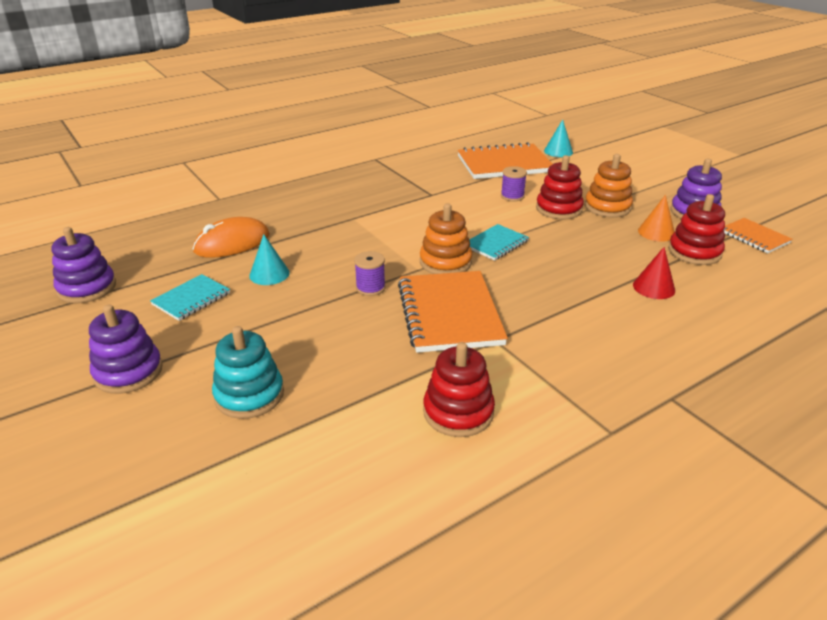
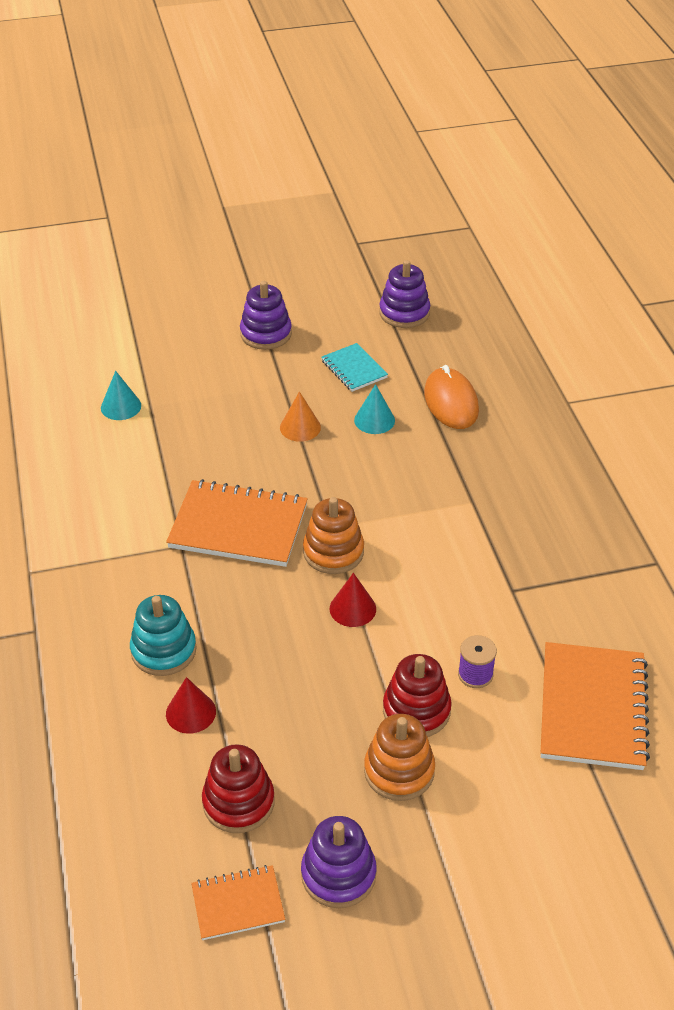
camera: 110 degrees right, 10 degrees up
(249, 395) = (200, 389): turquoise stacking toy -> turquoise stacking toy (163, 650)
(370, 288) = (313, 483): purple spool -> none
(458, 412) = (109, 493): red stacking toy -> none
(496, 244) = (352, 608): turquoise notebook -> red cone
(558, 151) = (629, 808): turquoise cone -> turquoise cone (121, 406)
(656, 232) = (305, 789): orange cone -> orange cone (300, 427)

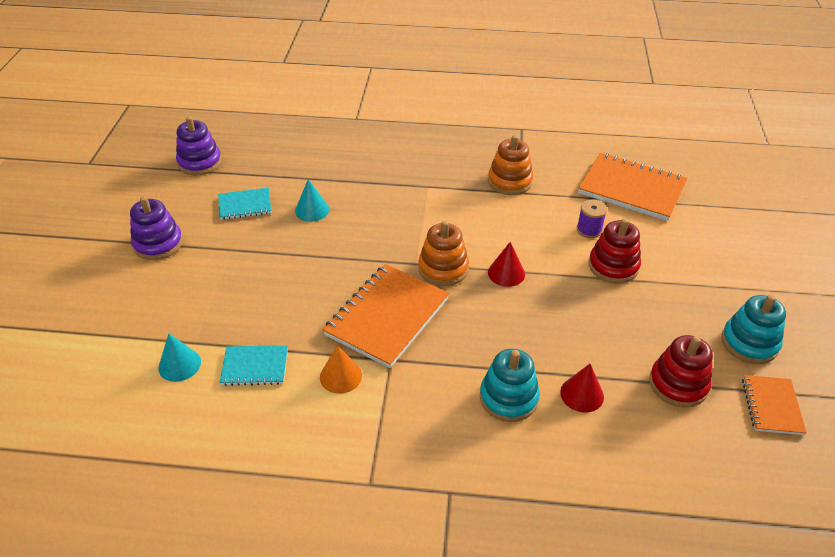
camera: 70 degrees left, 0 degrees up
(136, 454) = (255, 367): none -> turquoise notebook
(300, 427) = (292, 252): orange cone -> orange cone (340, 376)
(338, 874) = (749, 343): purple stacking toy -> turquoise stacking toy
(399, 771) = (664, 289): orange stacking toy -> orange stacking toy (510, 181)
(451, 402) = (319, 168): orange mouse -> none

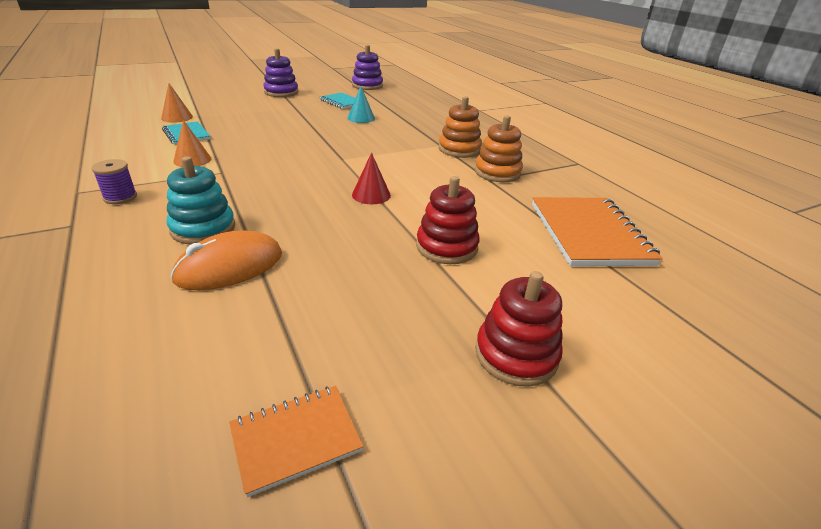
camera: 55 degrees right, 10 degrees down
(179, 364) = (177, 117): turquoise cone -> orange cone
(387, 317) = (269, 161): orange notebook -> none
(443, 268) = (347, 169): orange stacking toy -> orange stacking toy (459, 149)
(582, 394) = (230, 266): red cone -> orange mouse
(589, 230) = (485, 222): purple spool -> purple spool (120, 197)
(678, 384) = (286, 332): red stacking toy -> red stacking toy (516, 355)
(749, 343) = (416, 386): turquoise stacking toy -> none

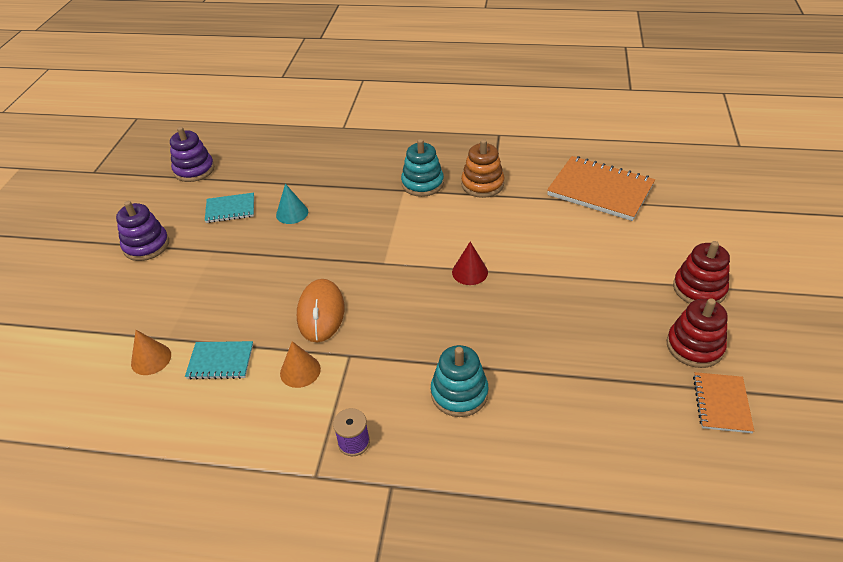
camera: 50 degrees left, 10 degrees up
(230, 266) = (531, 390): orange mouse -> orange mouse (321, 313)
(446, 247) = (575, 265): red stacking toy -> red stacking toy (694, 346)
(459, 149) = (422, 183): orange stacking toy -> turquoise stacking toy

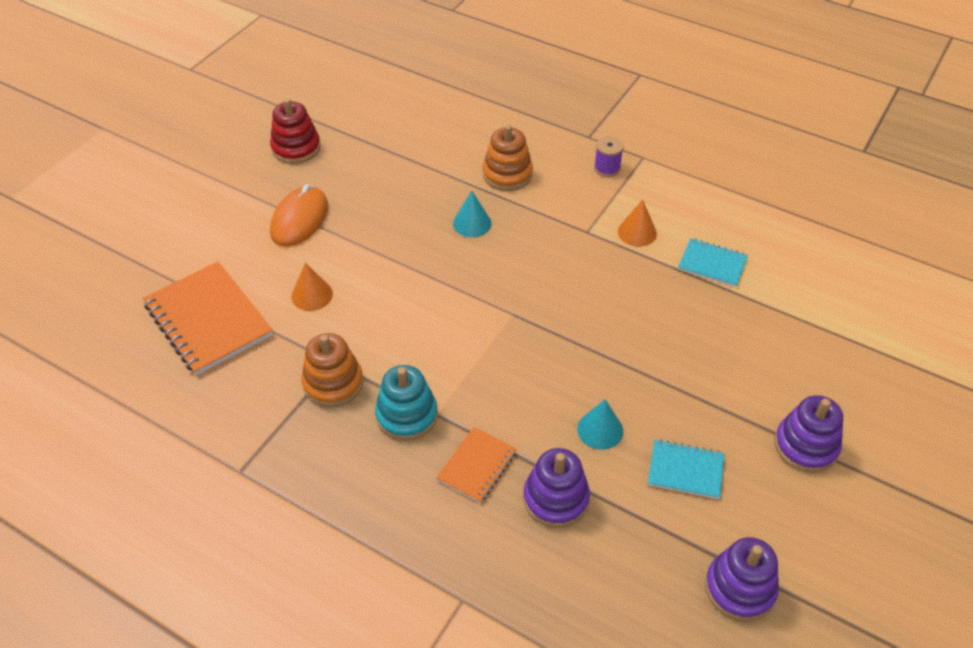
camera: 160 degrees left, 5 degrees up
(151, 359) = (783, 289): orange cone -> orange cone (312, 295)
(309, 174) = (556, 499): none -> purple stacking toy
(321, 313) = (602, 280): orange mouse -> orange mouse (300, 219)
(459, 393) = (507, 174): turquoise stacking toy -> orange stacking toy
(462, 326) = (472, 223): none -> turquoise cone
(469, 272) = (430, 272): red cone -> none
(699, 289) = (239, 186): red stacking toy -> none
(721, 403) = (321, 111): orange notebook -> orange notebook (477, 466)

